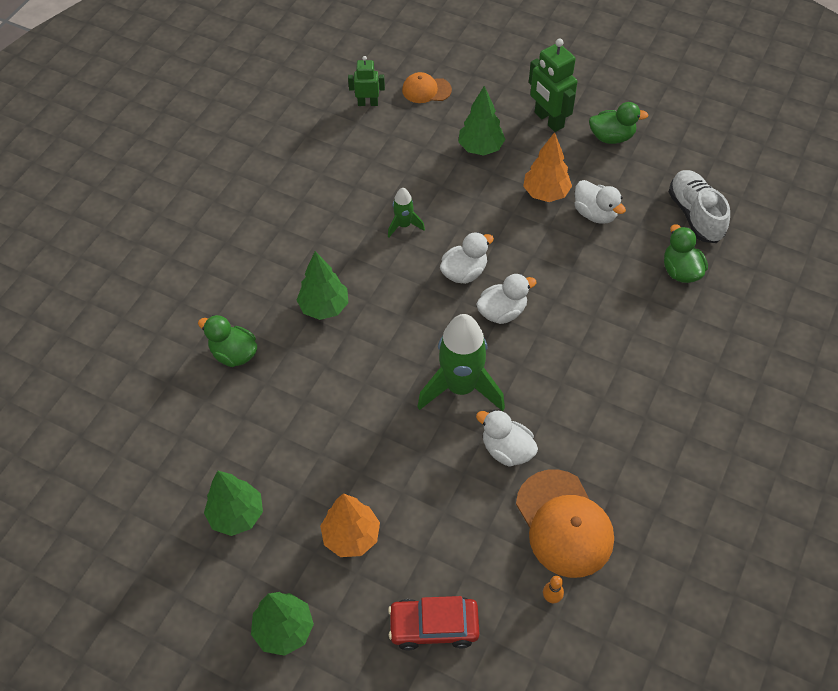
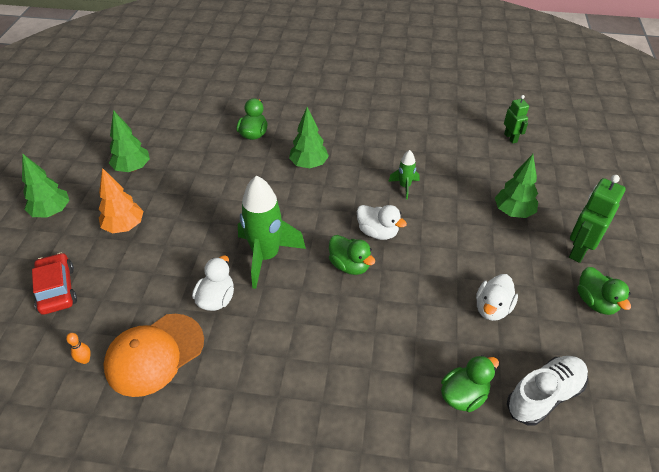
camera: 70 degrees right, 10 degrees down
(426, 90) = (550, 165): orange cap -> none
(502, 312) = (349, 265): white duck -> green duck
(546, 193) = (493, 266): orange tree -> none

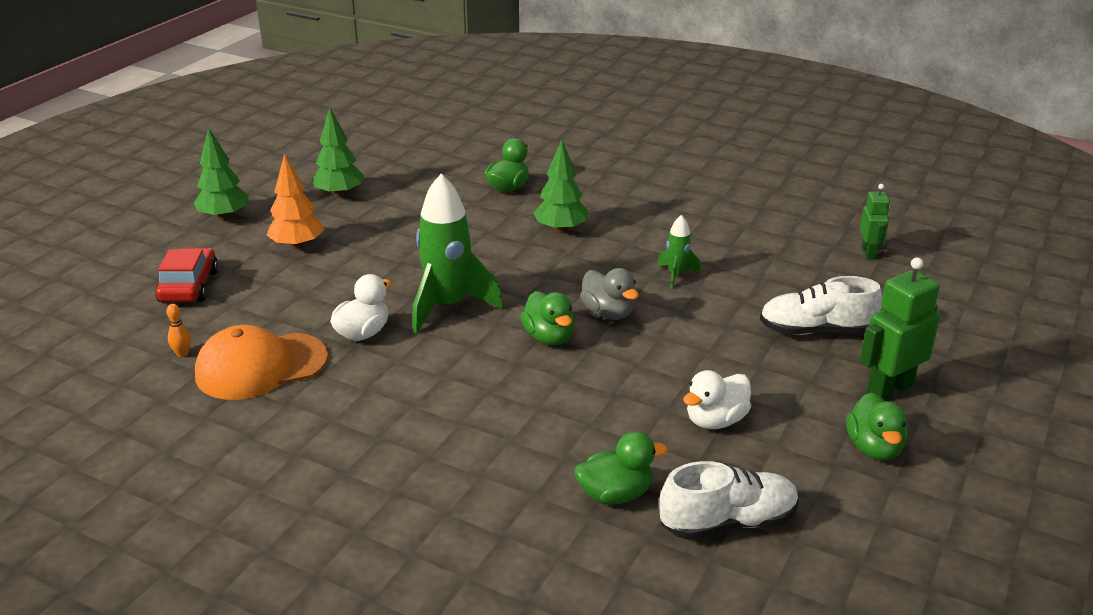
camera: 20 degrees right, 15 degrees down
(378, 232) = (608, 313): white duck -> grey duck
(513, 212) = (816, 331): green tree -> white shoe

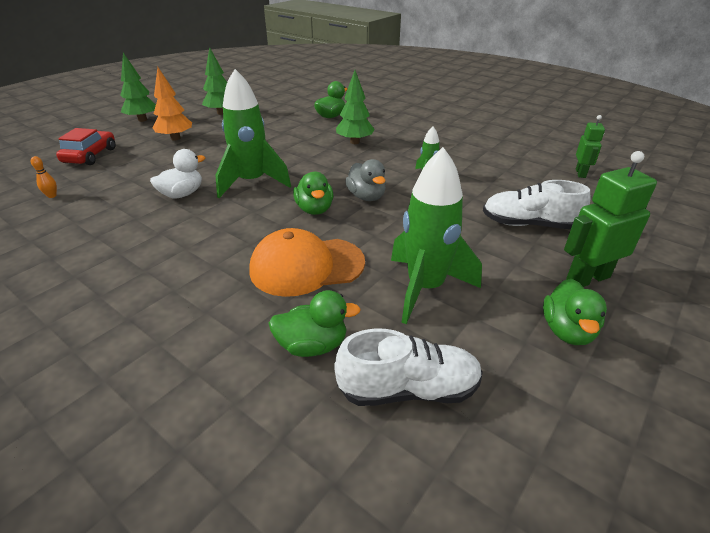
camera: 10 degrees right, 5 degrees up
(261, 366) = (97, 209): orange cap -> orange cap (306, 266)
(715, 420) = (425, 288): white duck -> green rocket

